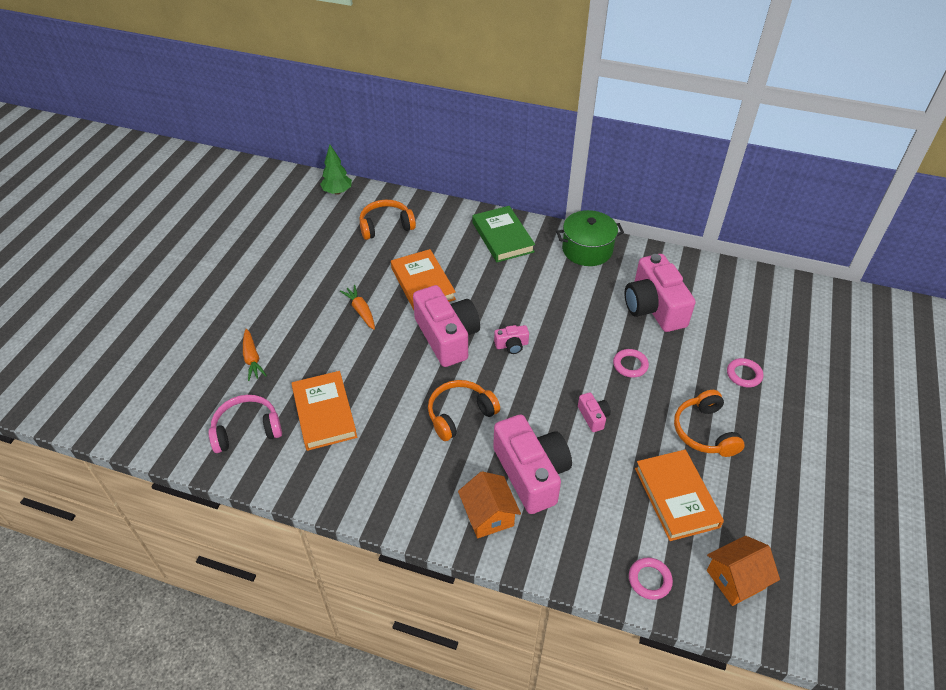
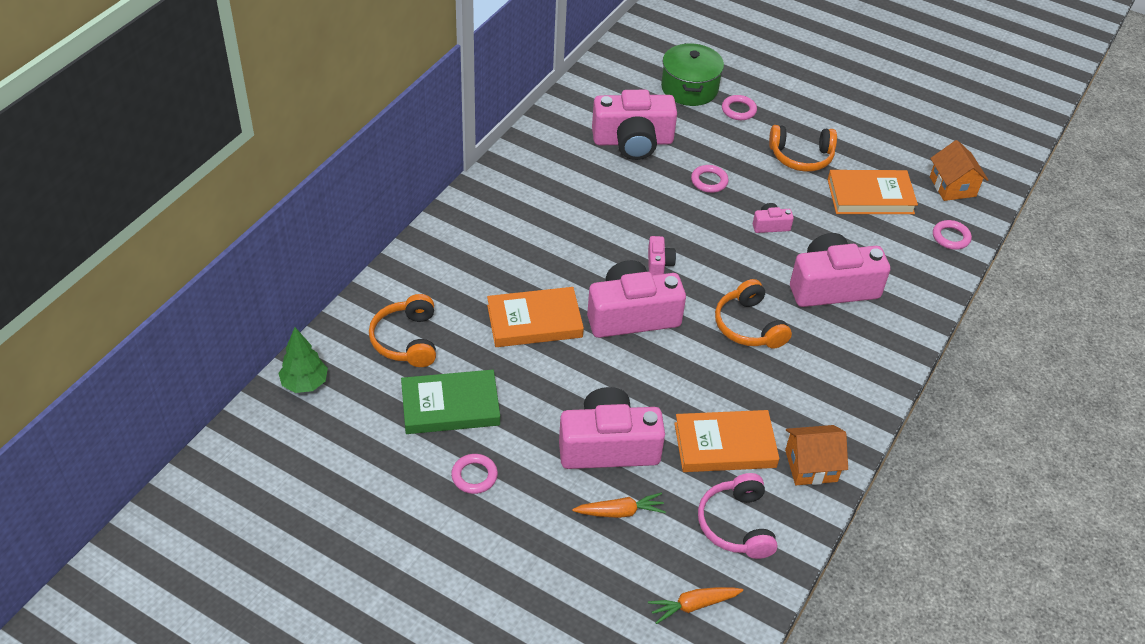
camera: 80 degrees left, 0 degrees up
(275, 280) = (474, 476): none -> pink ring
(311, 343) = (608, 446): none -> pink camera
(361, 311) = (564, 389): orange carrot -> orange carrot (693, 605)
(488, 515) = (877, 328): orange house -> orange house (811, 466)
(502, 237) = (475, 231): green book -> green book (450, 406)
(587, 250) = (525, 166): green pot -> green pot (689, 88)

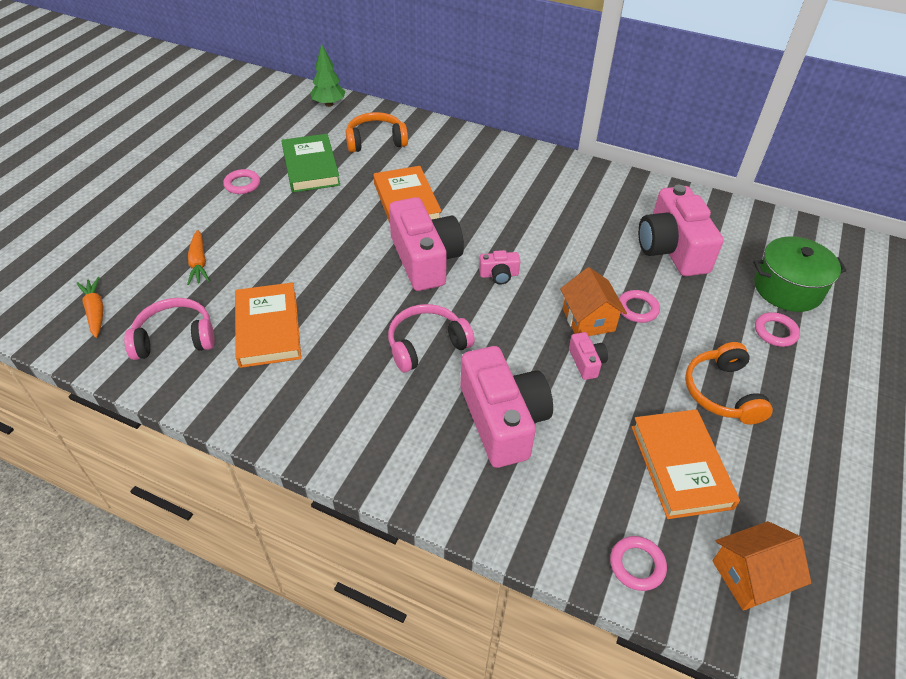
camera: 85 degrees right, 0 degrees up
(608, 446) = (269, 252): pink camera -> none
(748, 326) = (426, 344): orange headphones -> pink headphones
(811, 466) = (240, 396): orange house -> orange house (588, 320)

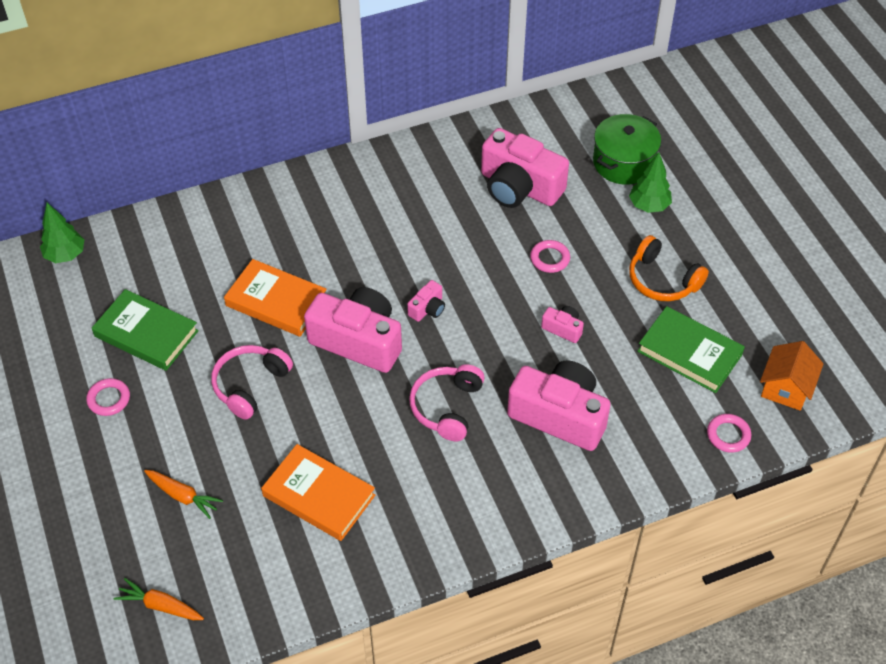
camera: 45 degrees left, 5 degrees up
(175, 338) = (259, 565): pink headphones -> pink headphones (250, 385)
(376, 141) = (167, 262): orange headphones -> none
(588, 320) = (528, 294): orange house -> none
(680, 466) = (689, 353): orange book -> green book
(775, 332) = (649, 206): pink ring -> green tree

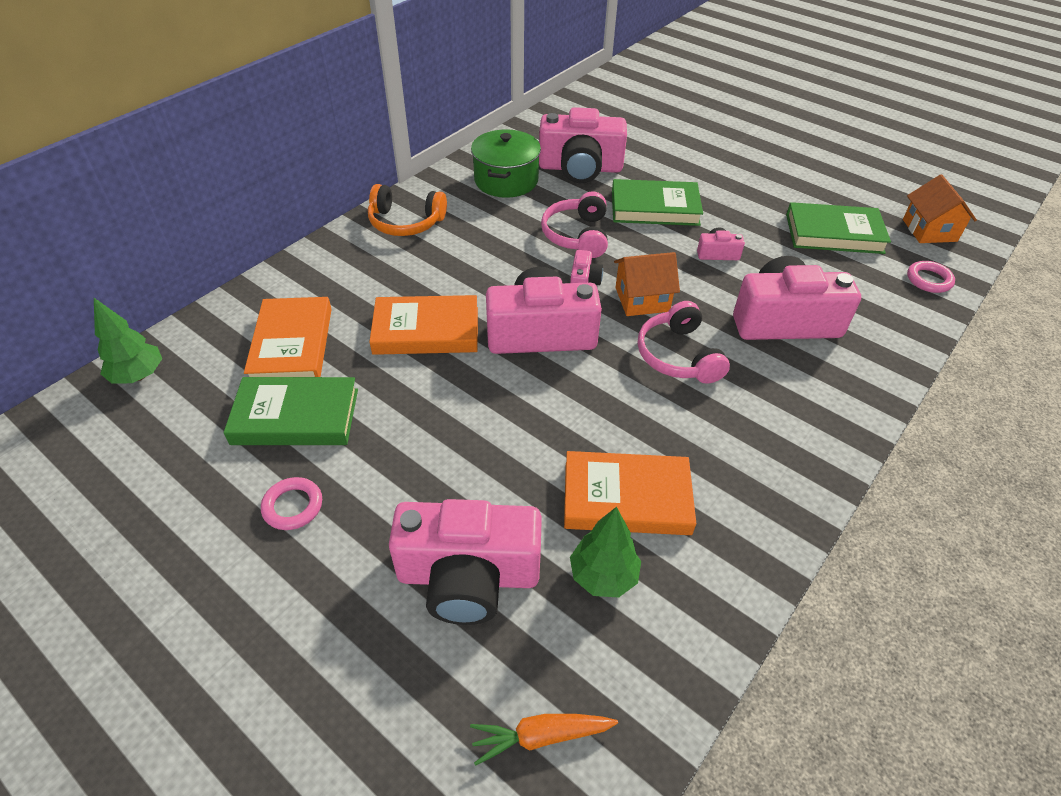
camera: 30 degrees left, 5 degrees down
(176, 273) = (292, 345): none -> orange book
(183, 496) = (468, 576): orange carrot -> pink camera
(250, 385) = (458, 419): pink headphones -> pink headphones (577, 235)
(461, 345) = (642, 299): none -> orange house
(550, 258) = (655, 208): pink ring -> green book
(623, 162) = (648, 128): green pot -> green pot (506, 180)
(649, 206) = (696, 148): green tree -> green tree (603, 576)
(662, 280) = (758, 192): orange headphones -> orange headphones (405, 222)

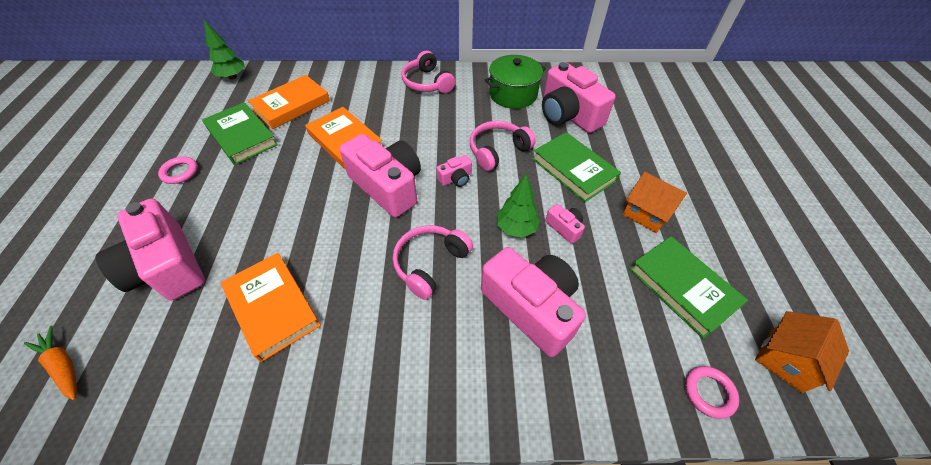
camera: 50 degrees right, 5 degrees up
(405, 222) = (427, 83): orange headphones -> pink headphones
(603, 576) = (199, 330): green tree -> green tree (516, 228)
(642, 299) = (468, 215): orange house -> orange house (646, 213)

